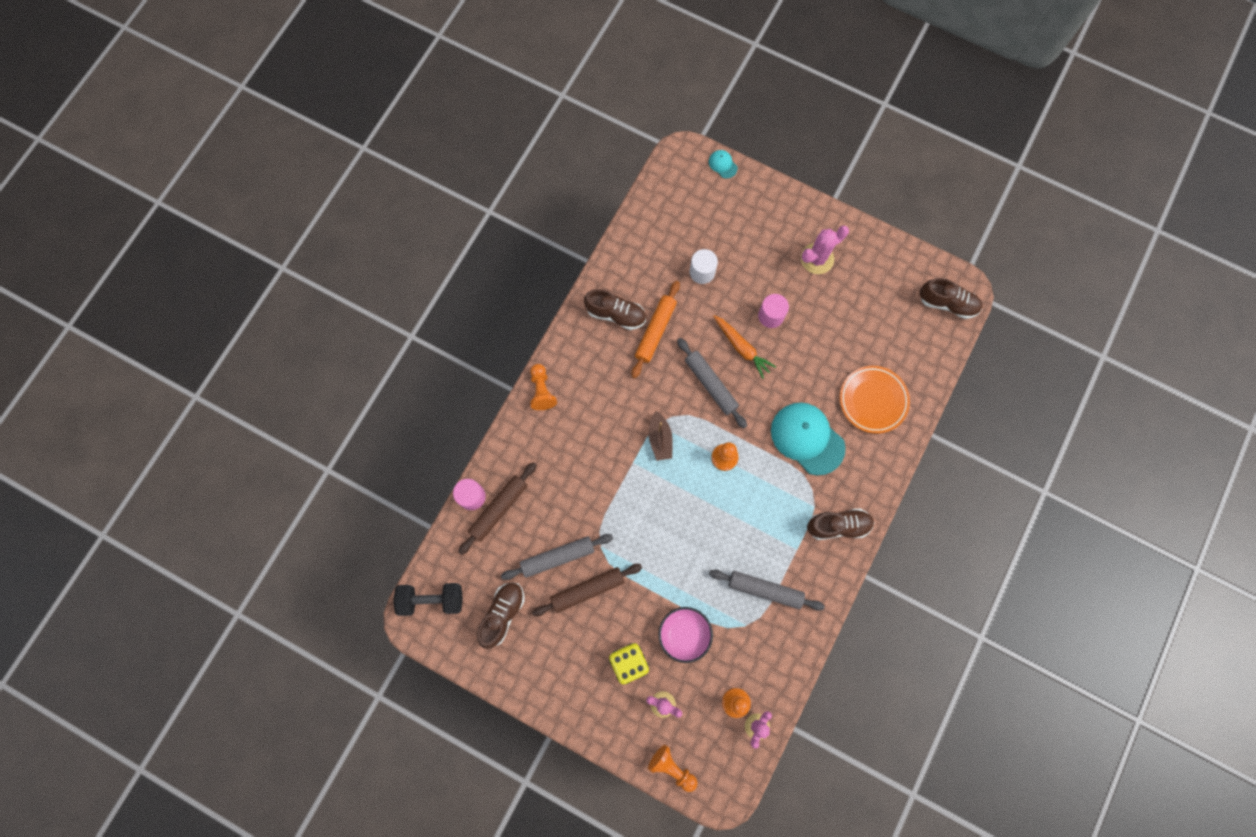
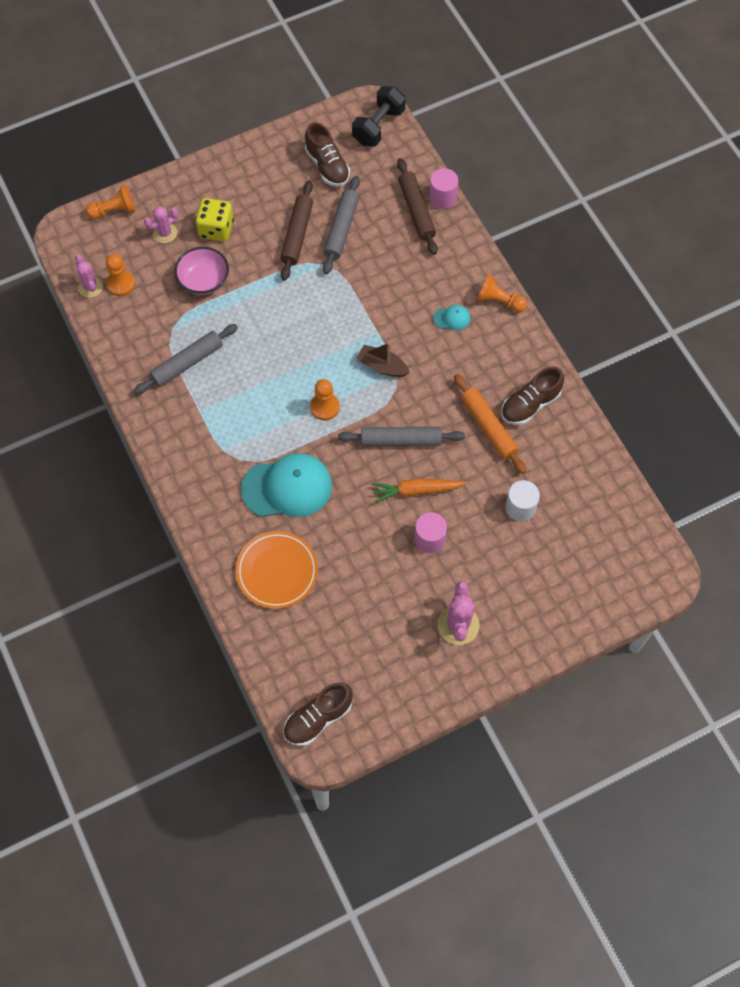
camera: 125 degrees right, 10 degrees down
(722, 164) = (628, 607): turquoise cap -> turquoise cap (452, 318)
(838, 526) = (190, 458): brown shoe -> none

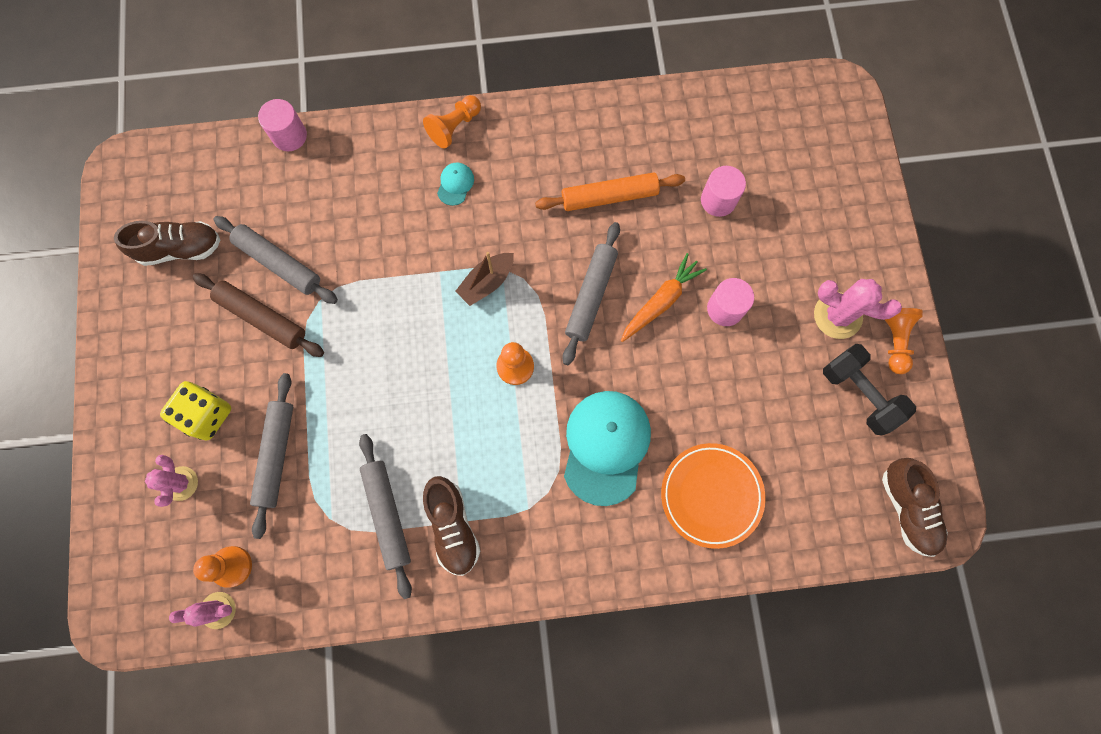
camera: 70 degrees left, 10 degrees up
(114, 211) = (113, 541): orange pawn -> orange pawn (894, 340)
(204, 281) = (276, 455): pink bowl -> grey rolling pin
(378, 126) = (153, 170): black dumbbell -> black dumbbell (859, 394)
(416, 210) = (293, 170): brown rolling pin -> none
(416, 491) = (661, 301): orange carrot -> orange carrot turned 150 degrees counterclockwise
(520, 507) = (718, 200): white cylinder -> pink cylinder
(530, 404) = (597, 144): brown shoe -> brown shoe (453, 527)

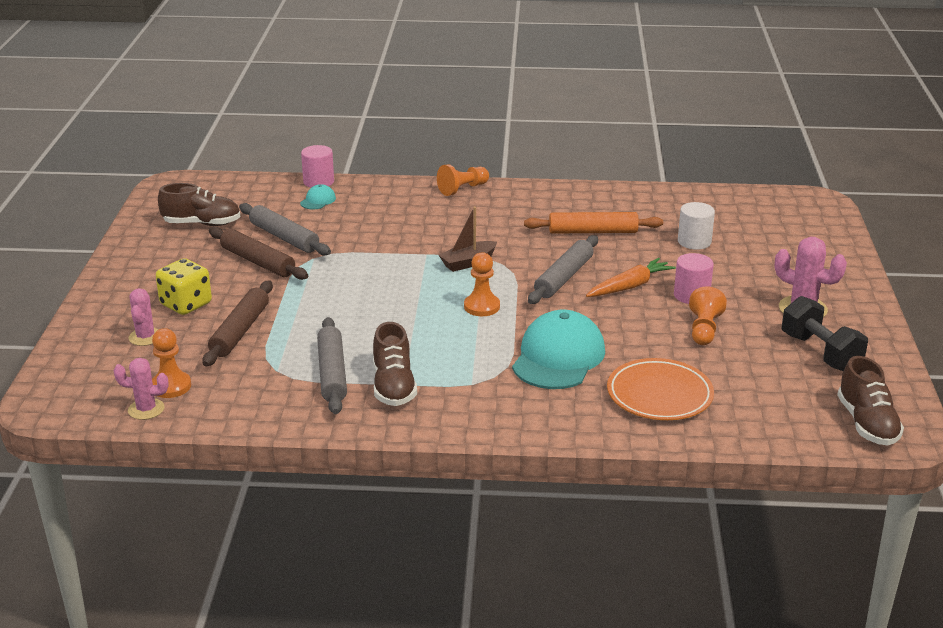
camera: 10 degrees right, 45 degrees down
(276, 455) = (240, 331): grey rolling pin -> brown rolling pin
(455, 184) = (455, 214): turquoise cap -> turquoise cap (318, 200)
(718, 200) = (694, 242): pink cylinder -> white cylinder
(894, 340) = (859, 327): orange pawn -> orange pawn (704, 329)

